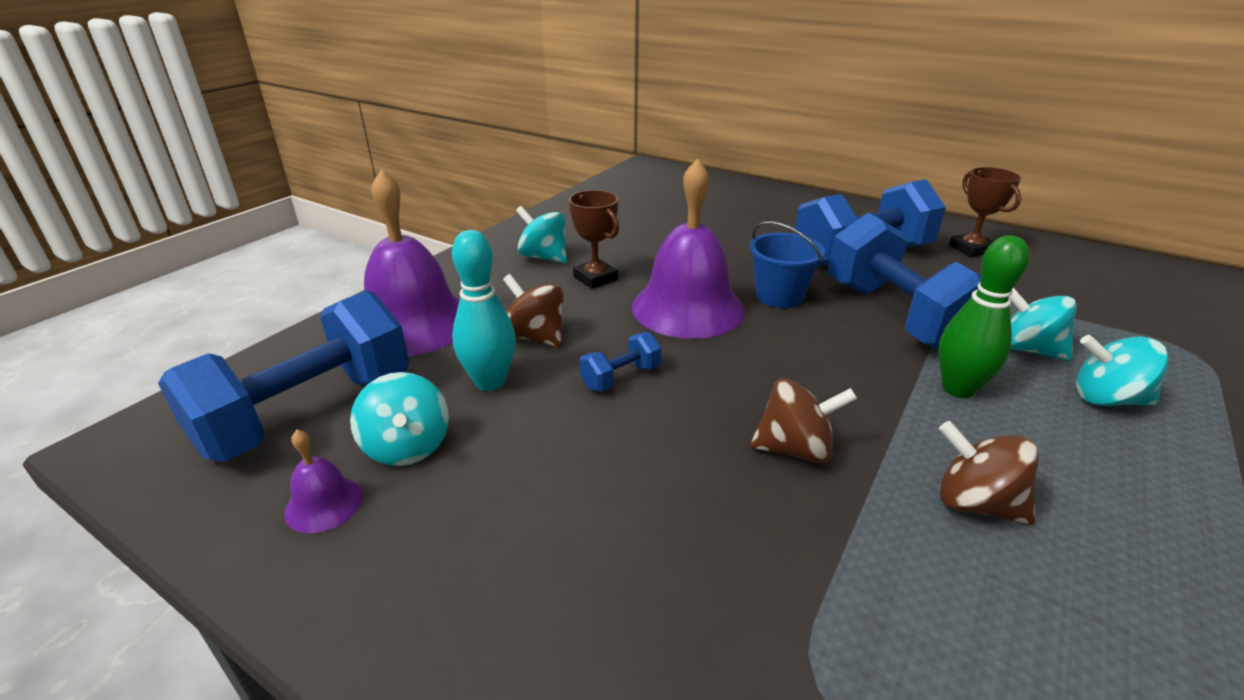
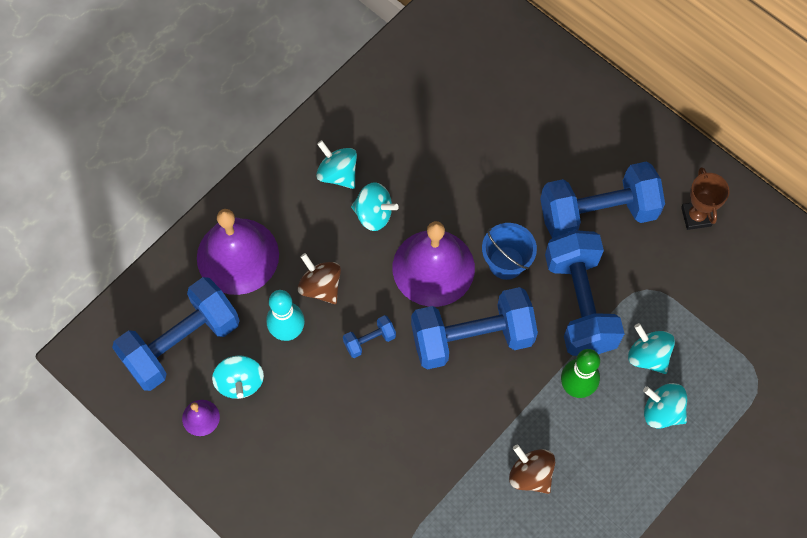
camera: 10 degrees right, 35 degrees up
(595, 278) = (374, 214): brown trophy -> turquoise spinning top
(772, 359) = (472, 338): none -> blue dumbbell
(794, 449) = (453, 420): brown spinning top -> none

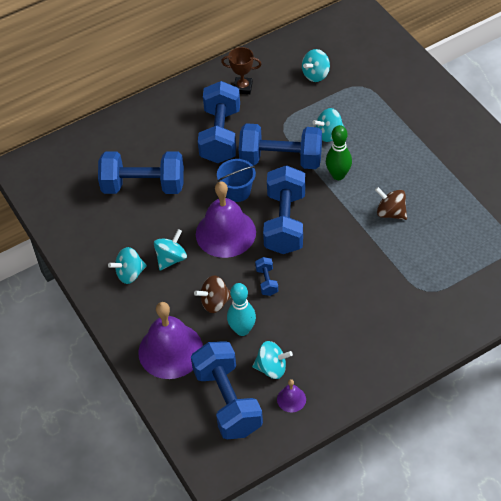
camera: 70 degrees left, 15 degrees down
(480, 145) = (143, 186): none -> blue dumbbell
(530, 474) = (390, 213): brown spinning top -> brown spinning top turned 60 degrees clockwise
(662, 411) = (368, 136): turquoise spinning top -> turquoise spinning top (316, 75)

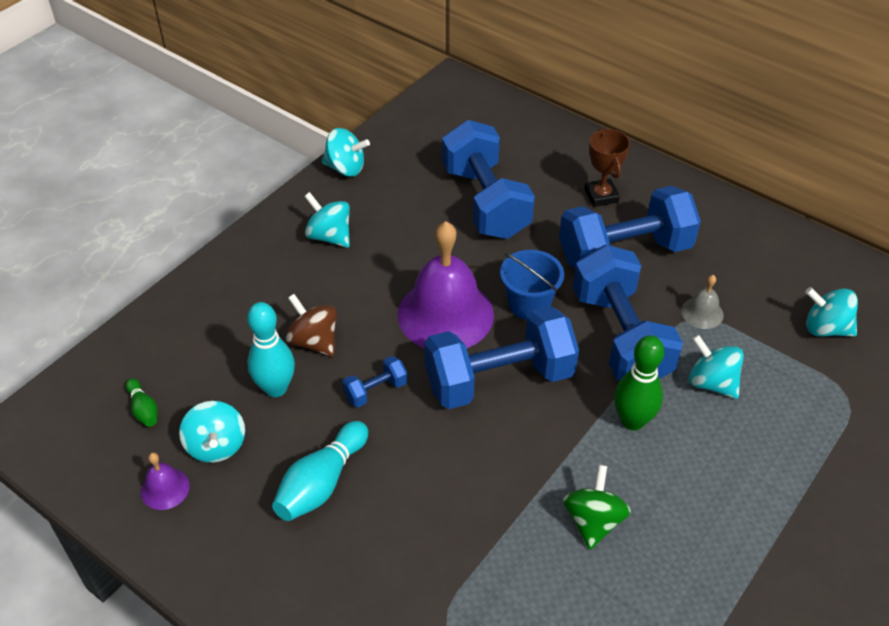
camera: 65 degrees right, 5 degrees down
(170, 350) = (215, 318): purple bell -> none
(171, 259) = (372, 270): turquoise spinning top -> turquoise spinning top (346, 168)
(227, 401) = (144, 409): blue dumbbell -> green bowling pin
(243, 87) = (734, 249): brown trophy -> brown trophy (601, 196)
(281, 119) = (702, 313): none -> grey bell
(319, 322) = (321, 483): none -> turquoise bowling pin
(390, 213) = (593, 521): brown spinning top -> green spinning top

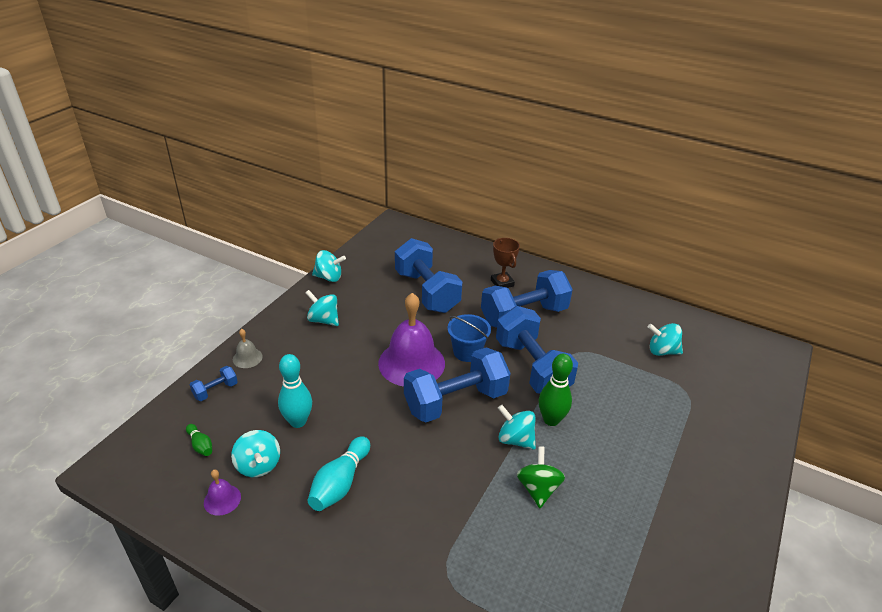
camera: 10 degrees left, 10 degrees down
(314, 341) = (322, 388): brown spinning top -> none
(376, 391) = (370, 417): blue dumbbell -> blue dumbbell (215, 390)
(702, 313) = (582, 348): grey bell -> grey bell (247, 358)
(711, 383) = (597, 391): turquoise spinning top -> turquoise spinning top (515, 439)

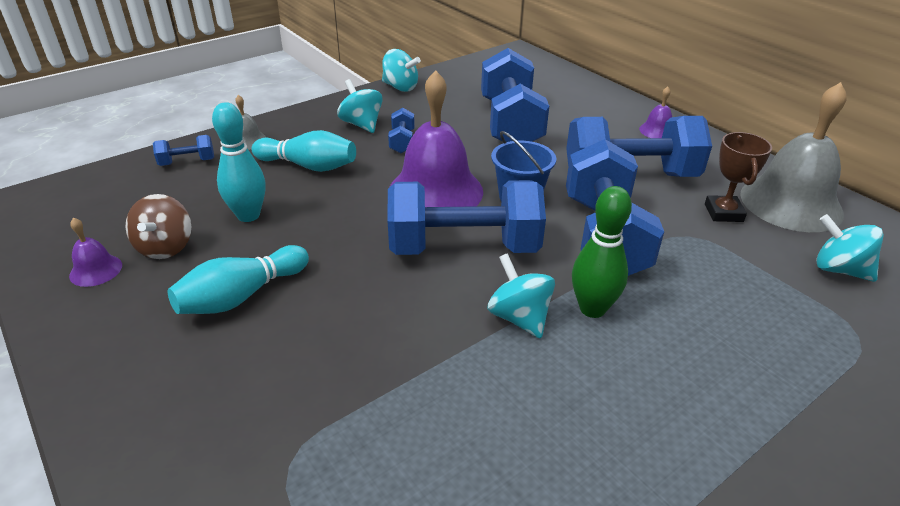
camera: 25 degrees right, 0 degrees up
(200, 445) = (124, 209): green bowling pin -> none
(258, 465) = (166, 247): turquoise spinning top -> brown spinning top
(310, 367) = (309, 166): none -> turquoise bowling pin
(363, 328) = (402, 142): none -> blue dumbbell
(502, 283) = (621, 135): brown trophy -> brown trophy (723, 213)
(522, 273) = (657, 131): none -> purple bell
(538, 489) = (511, 394): green spinning top -> none
(620, 311) = (791, 203): none -> grey bell

